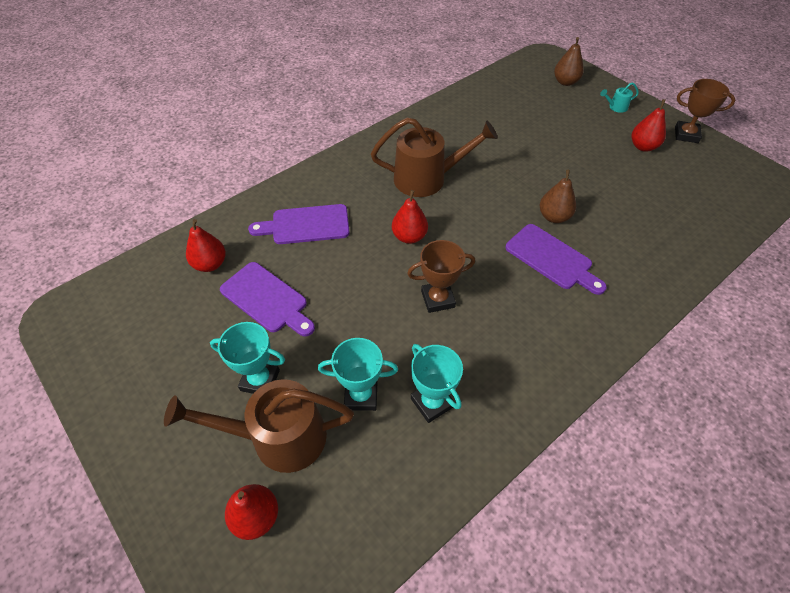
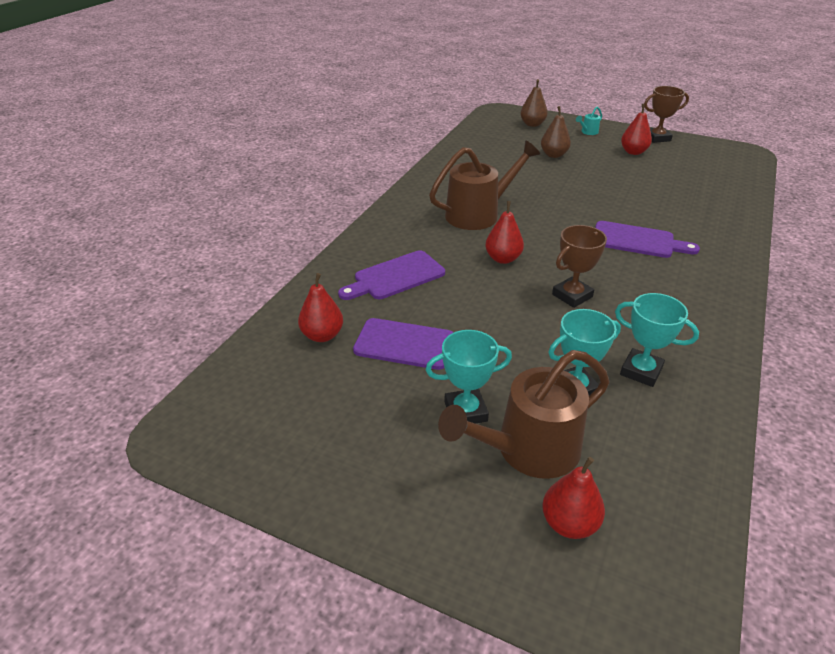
camera: 25 degrees left, 15 degrees down
(554, 217) = (611, 213): brown pear -> brown pear (553, 155)

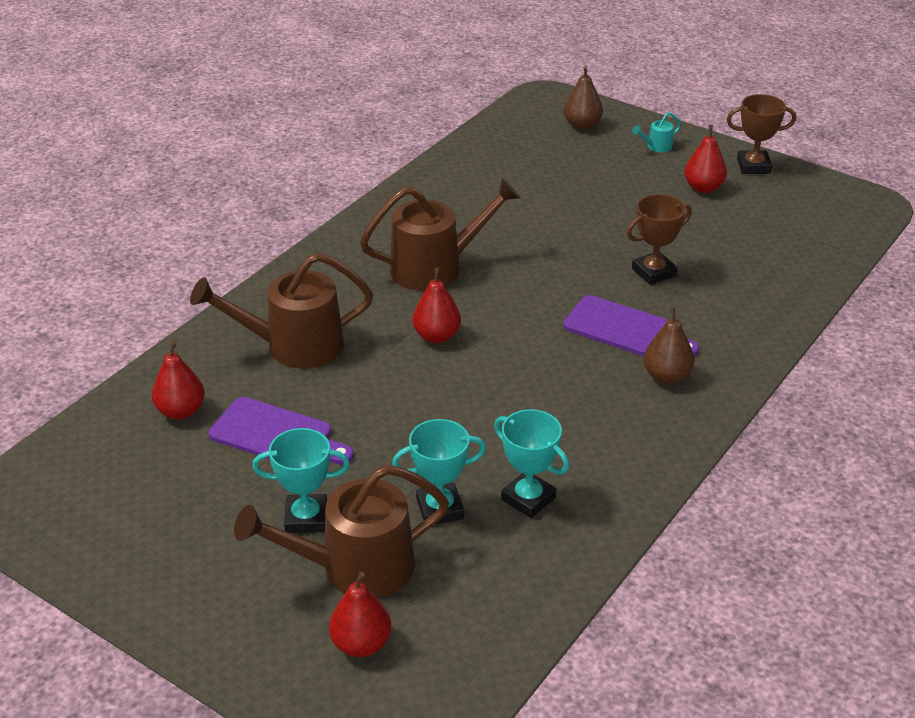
camera: 10 degrees right, 0 degrees up
(395, 277) = (293, 346): purple cutting board -> brown watering can
(553, 155) = (585, 182): brown pear -> brown pear (666, 376)
(572, 296) = (498, 396): brown trophy -> brown trophy (653, 272)

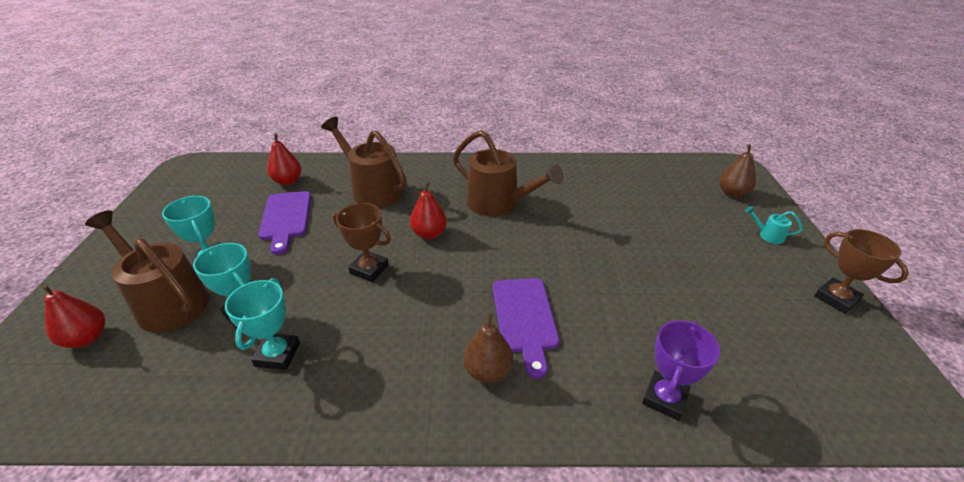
camera: 55 degrees right, 0 degrees up
(653, 272) = (614, 302): brown trophy -> brown trophy (369, 269)
(703, 188) = (759, 282): red pear -> none
(769, 302) = (665, 398): none -> purple trophy

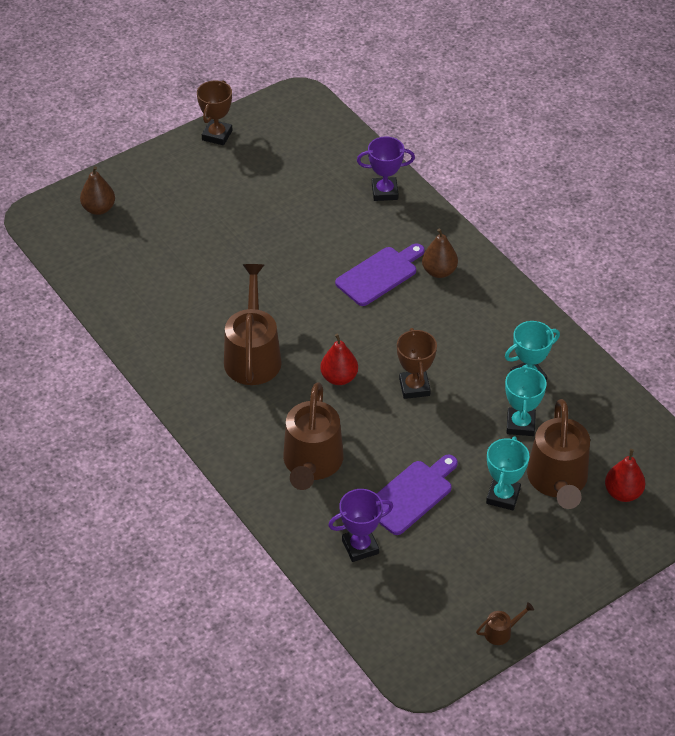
camera: 125 degrees left, 10 degrees up
(143, 205) = (501, 632): none -> brown watering can
(288, 181) = (360, 547): red pear -> purple trophy
(767, 235) = (158, 177): turquoise watering can -> none

